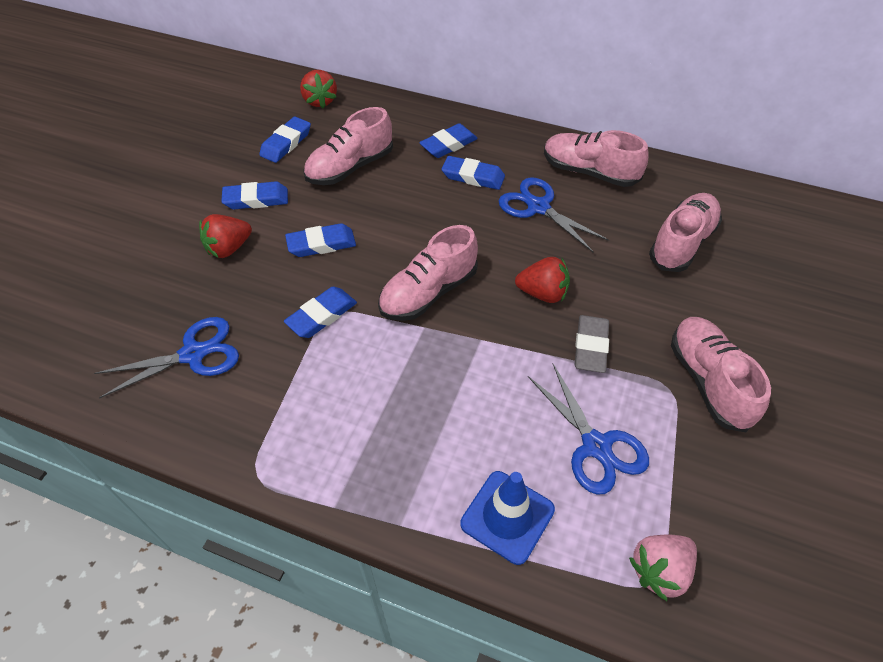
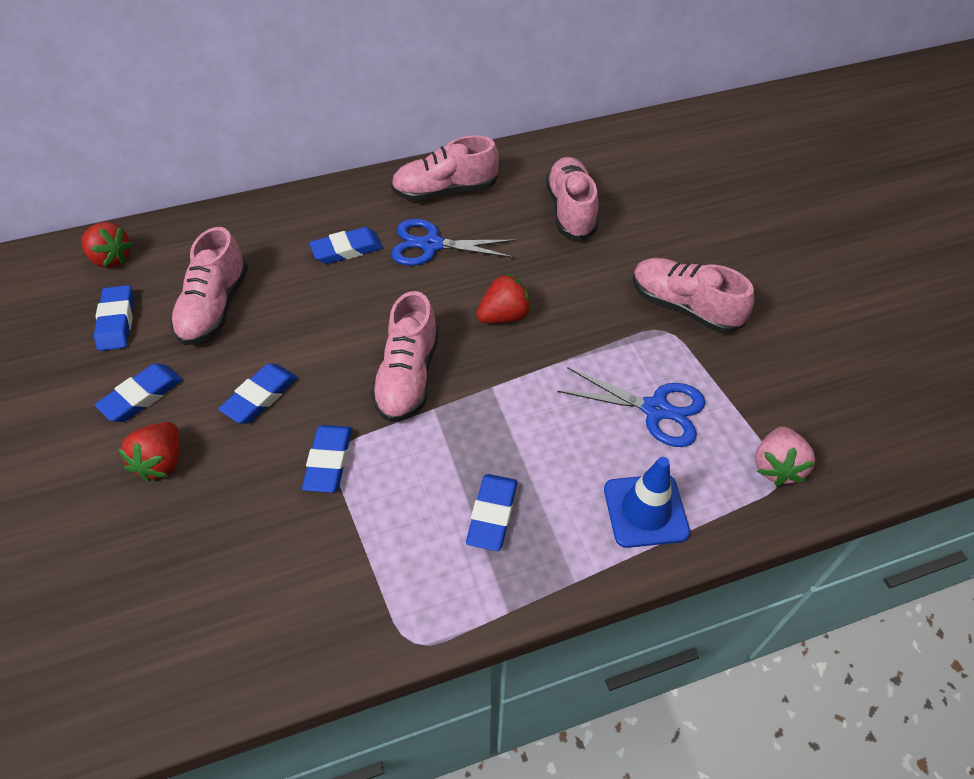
camera: 40 degrees left, 0 degrees up
(193, 354) = (233, 586): blue scissors -> none
(448, 145) = (294, 232): blue eraser -> blue eraser (492, 514)
(590, 346) = (581, 335): grey eraser -> none

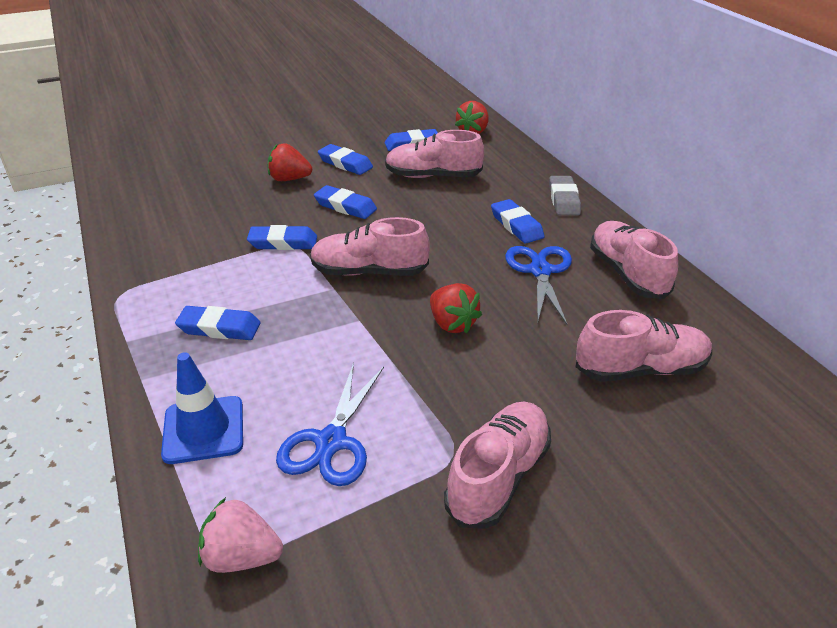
camera: 85 degrees right, 15 degrees down
(307, 207) = (563, 200): none -> grey eraser

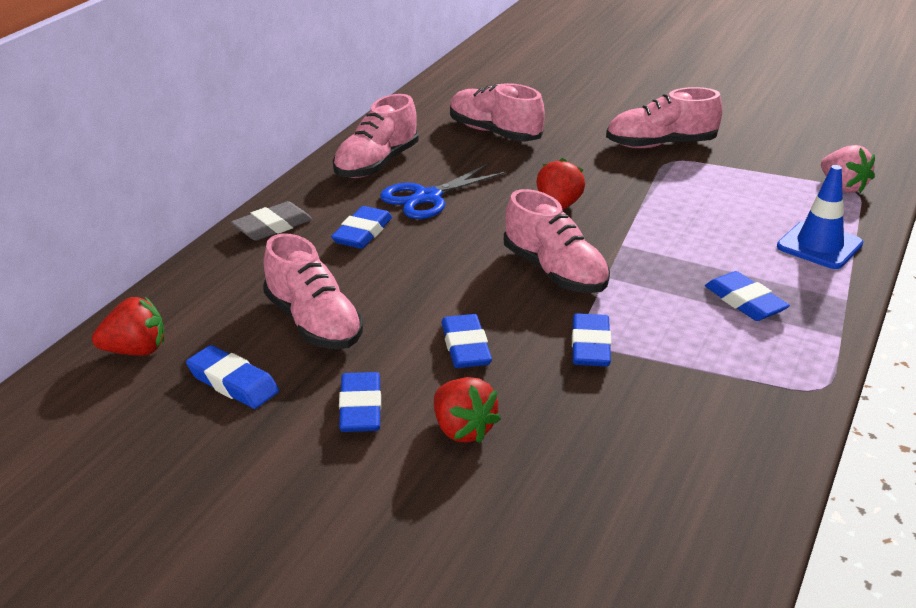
camera: 130 degrees left, 5 degrees down
(283, 242) = (590, 346): blue eraser -> blue eraser turned 45 degrees clockwise
(331, 442) = (737, 199): blue scissors -> none

